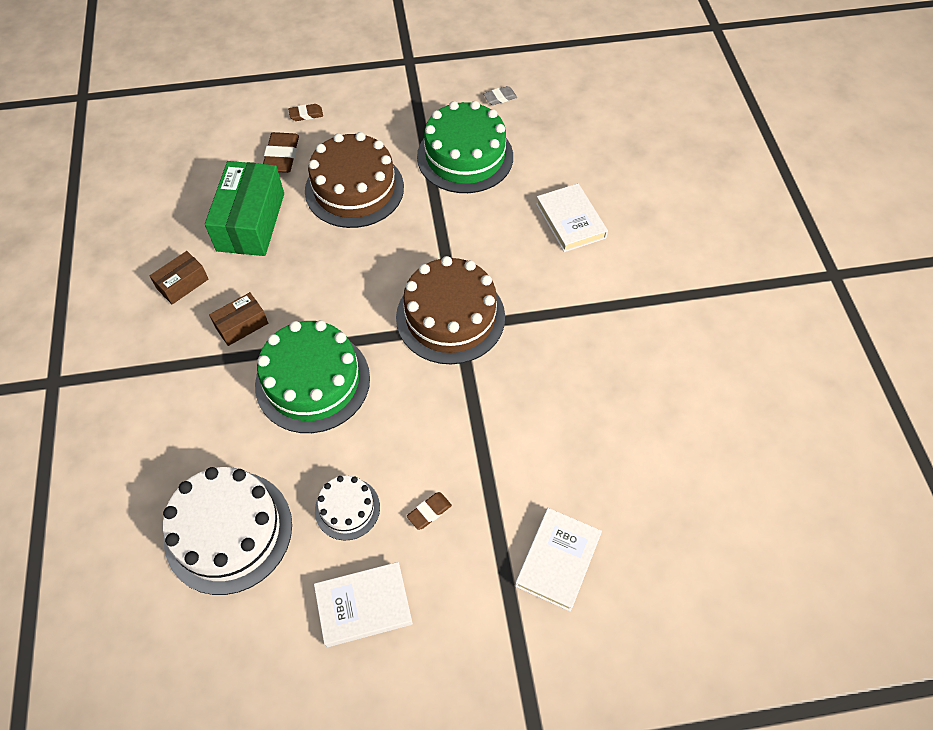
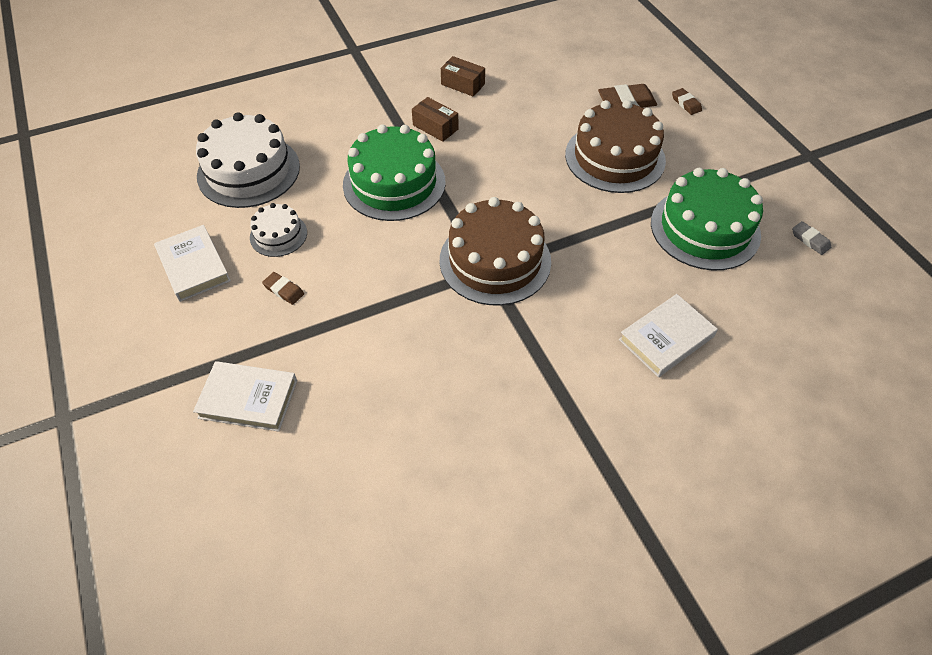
camera: 75 degrees right, 5 degrees down
(251, 222) = (543, 103): green box -> none

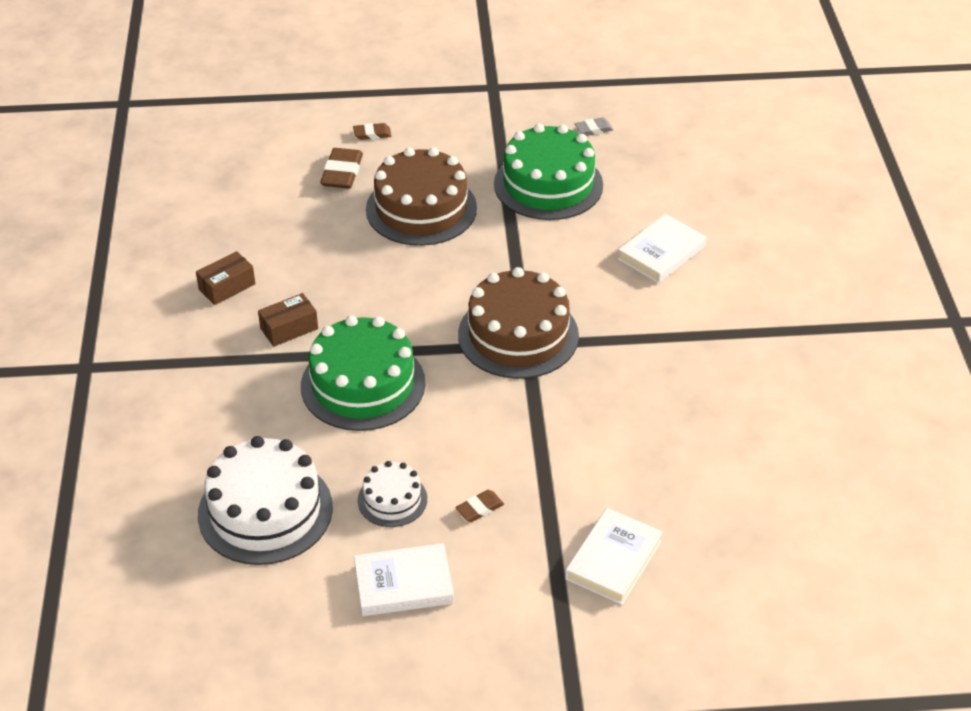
camera: 70 degrees left, 10 degrees down
(666, 338) = (661, 253): white book -> white book turned 60 degrees clockwise

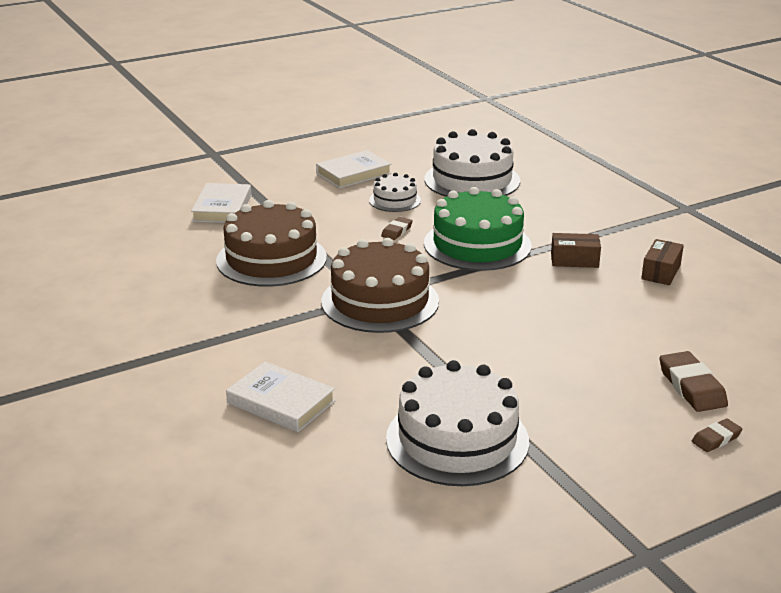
camera: 155 degrees right, 15 degrees down
(289, 328) = (574, 260): brown box -> brown box turned 60 degrees clockwise
(421, 209) = (569, 375): brown cake -> brown cake (271, 259)
(479, 508) = (331, 209): brown eraser -> brown eraser (397, 231)
(548, 184) = (457, 440): green cake -> white cake
(593, 129) = (455, 532): grey eraser -> none
(661, 253) = (281, 402): white book -> white book turned 75 degrees counterclockwise

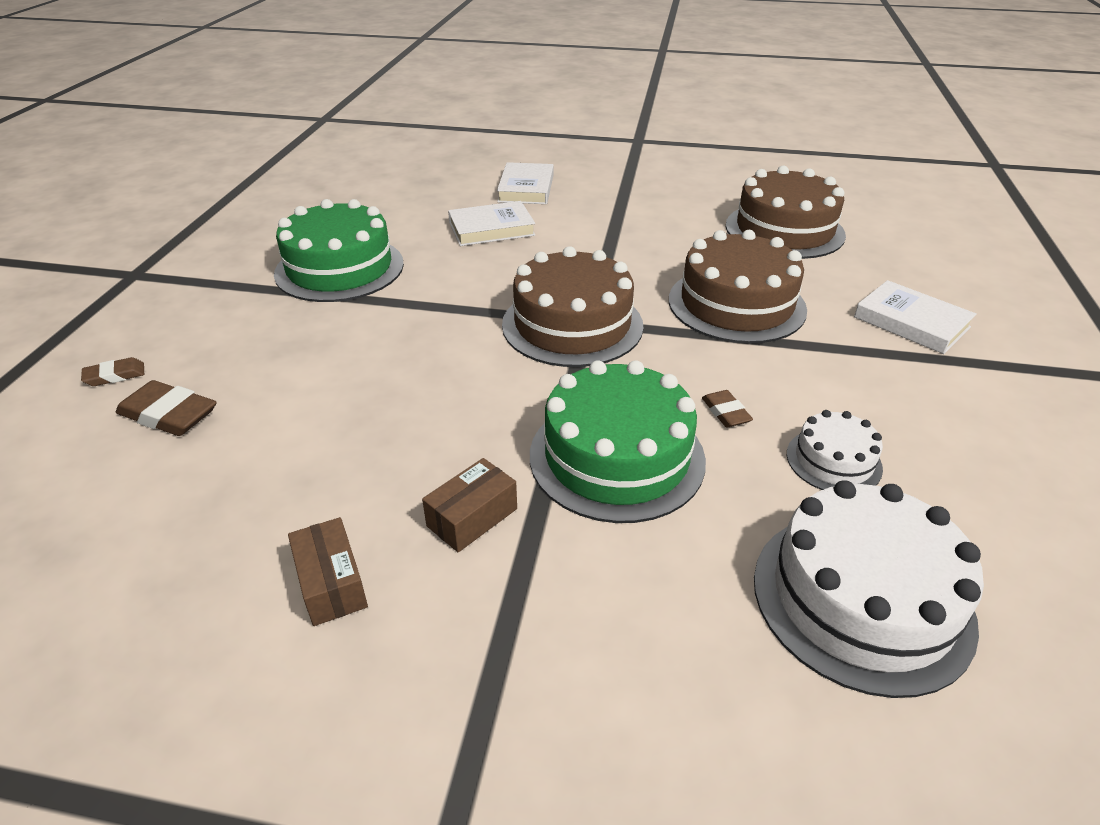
camera: 130 degrees right, 10 degrees up
(119, 274) = (784, 230): none -> brown cake
(353, 173) = (979, 472): white book -> white book (526, 188)
(457, 440) = (339, 268): white cake -> green cake
(716, 438) = (115, 375): brown eraser -> brown eraser turned 60 degrees clockwise

